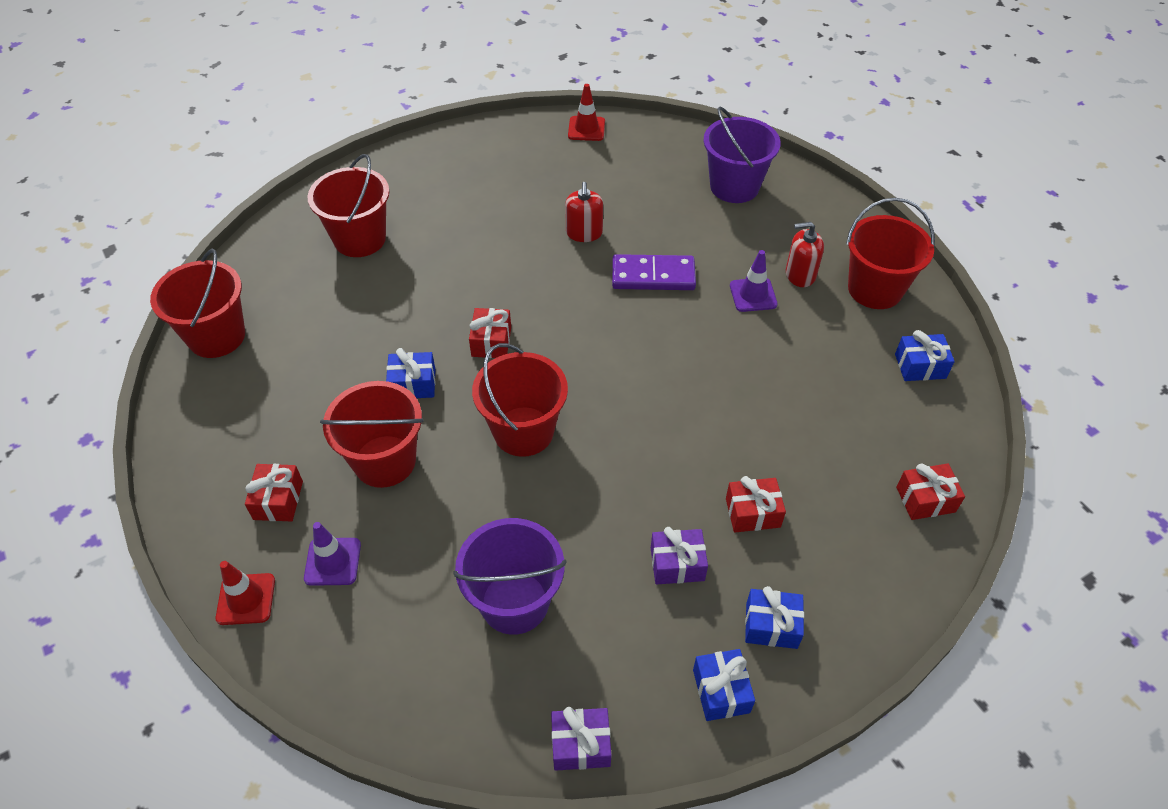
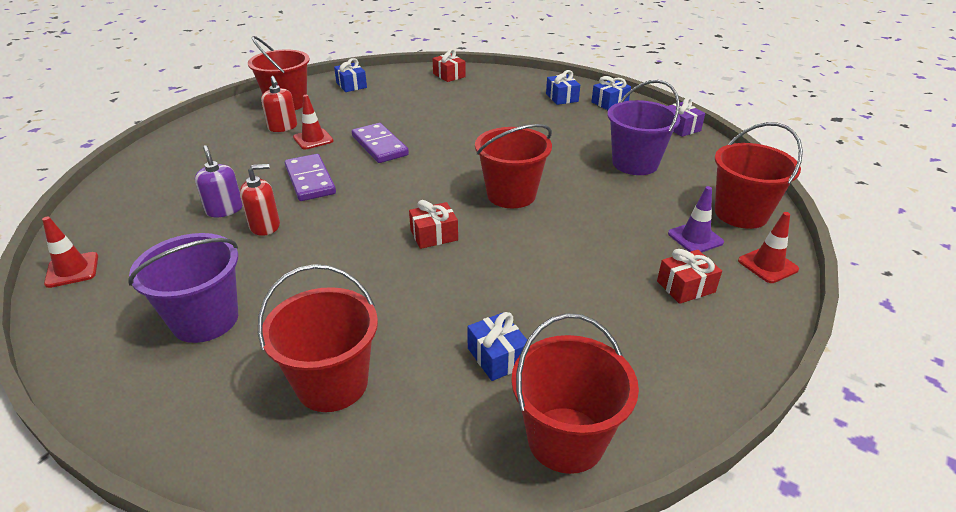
camera: 115 degrees left, 15 degrees down
(385, 461) = (596, 246): red bucket -> red bucket (741, 213)
(413, 384) = (511, 260): blue gift -> blue gift (497, 357)
(629, 211) = (224, 209): none -> purple soap dispenser
(677, 564) = (554, 124): purple gift -> none
(706, 349) = (379, 146): none -> purple domino
(734, 186) = (175, 168): purple bucket -> purple bucket (205, 320)
(752, 513) = (500, 111): red gift -> none
(753, 295) = (313, 139): purple traffic cone -> red traffic cone

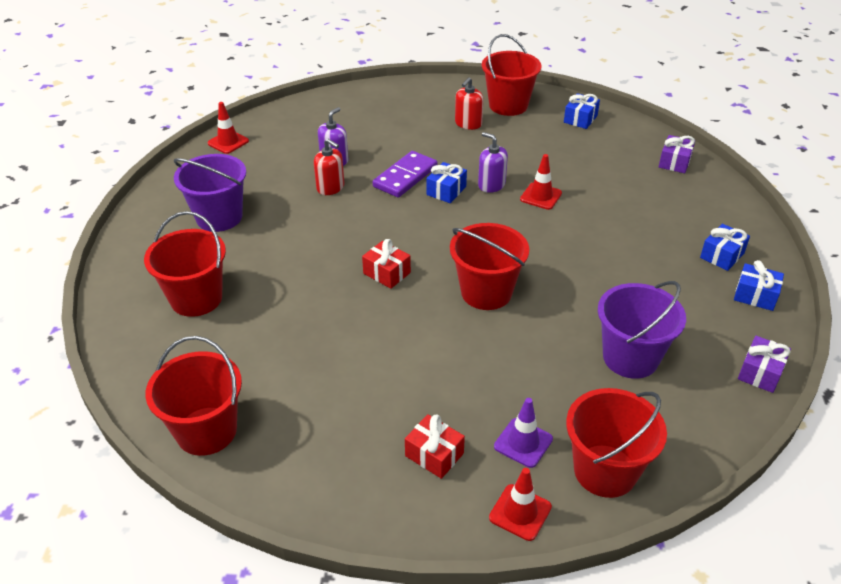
camera: 60 degrees right, 5 degrees up
(313, 139) = (465, 147): red traffic cone -> red traffic cone (541, 196)
(379, 146) = (491, 185): purple domino -> purple soap dispenser
(449, 75) = (674, 162): red gift -> purple gift
(497, 357) = (267, 365): blue gift -> blue gift (446, 191)

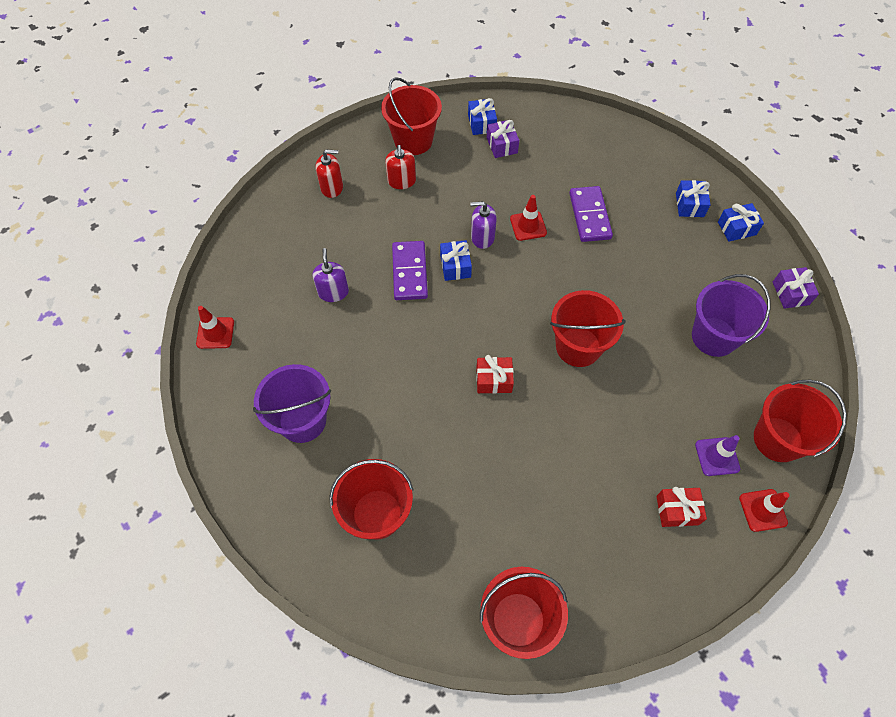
camera: 40 degrees left, 20 degrees up
(330, 187) = (361, 324): red soap dispenser -> red soap dispenser (332, 187)
(607, 216) = (590, 216): none -> purple domino
(674, 162) = (586, 130): purple gift -> purple gift (502, 145)

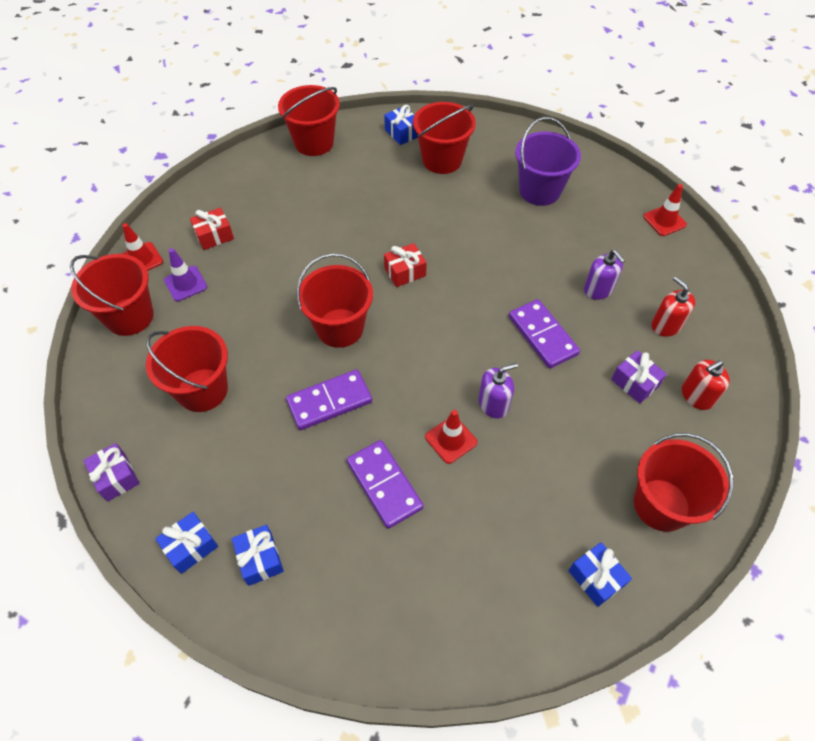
camera: 155 degrees right, 5 degrees down
(401, 181) = (629, 437): red soap dispenser -> red soap dispenser (666, 325)
(455, 266) = (502, 360): blue gift -> blue gift (402, 133)
(502, 145) = (547, 550): purple gift -> purple gift (635, 383)
(609, 287) = (329, 402): none -> purple domino
(714, 337) = (202, 390): purple bucket -> red bucket

